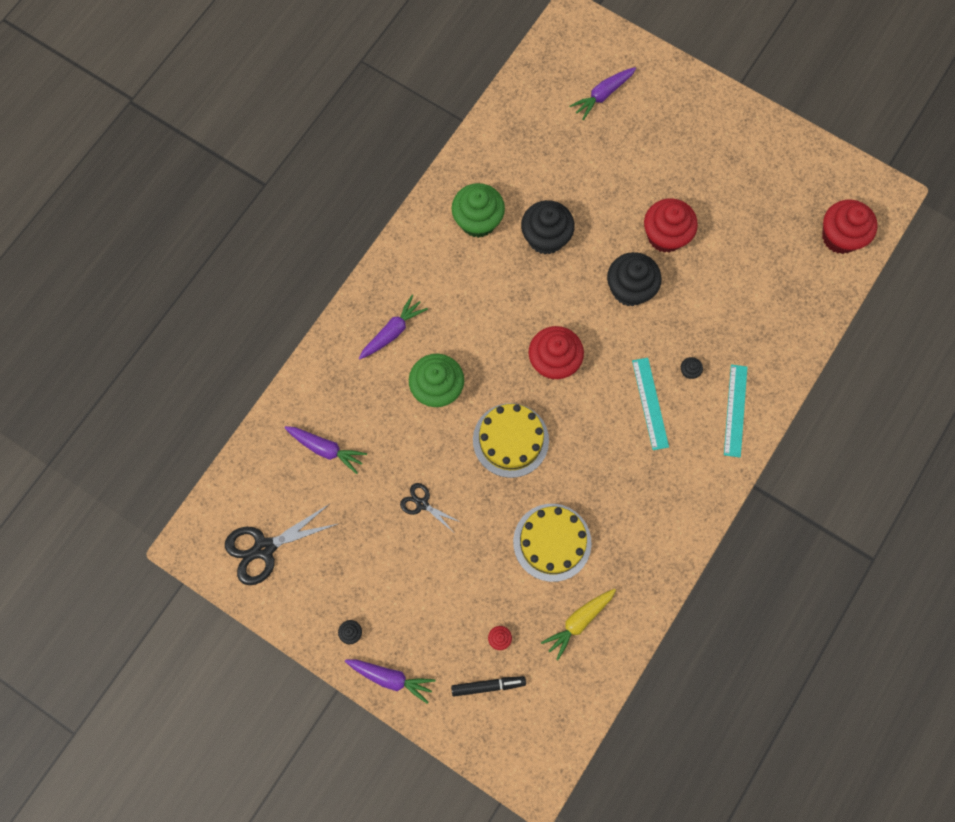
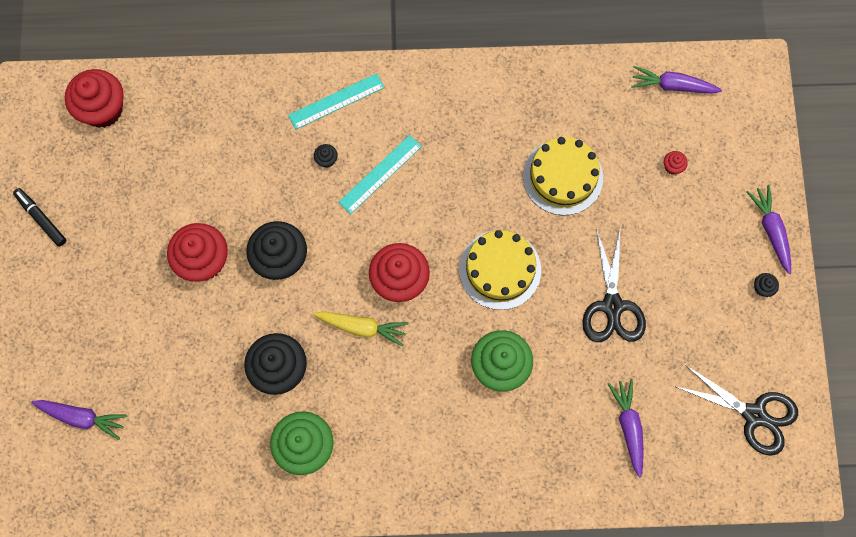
camera: 125 degrees left, 0 degrees up
(393, 331) = (475, 447): purple carrot -> purple carrot (672, 86)
(422, 504) = (612, 306): black scissors -> black scissors, size x1.78
(488, 685) = (715, 151): black marker -> black marker (41, 219)
(578, 622) = (611, 114): yellow carrot -> yellow carrot (363, 327)

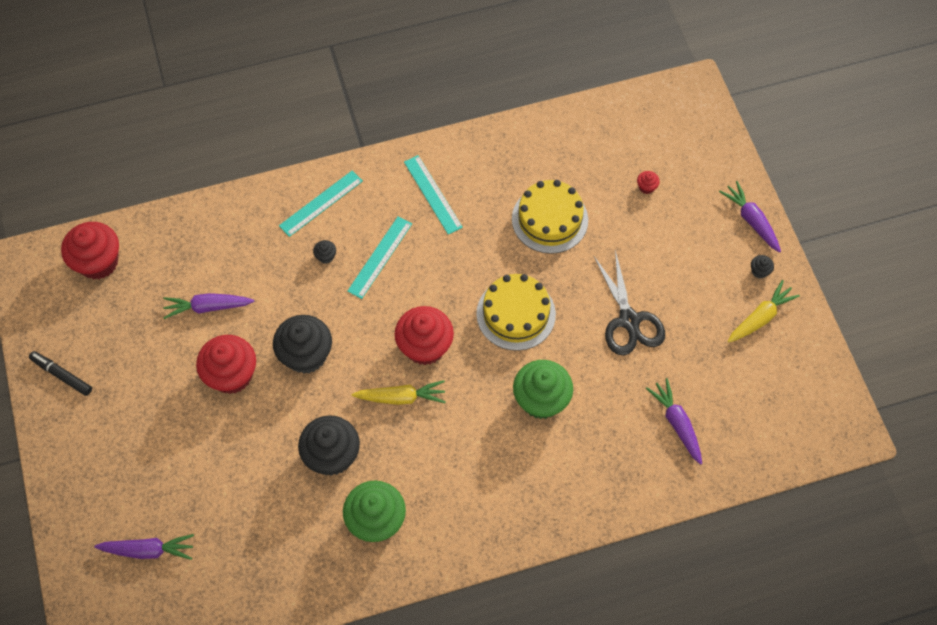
camera: 15 degrees left, 10 degrees down
(451, 119) = (433, 194): none -> turquoise ruler
(672, 86) = (625, 119): purple carrot -> purple carrot (207, 307)
(748, 337) = (760, 317): none -> yellow carrot
(754, 415) = (788, 383): black scissors -> none

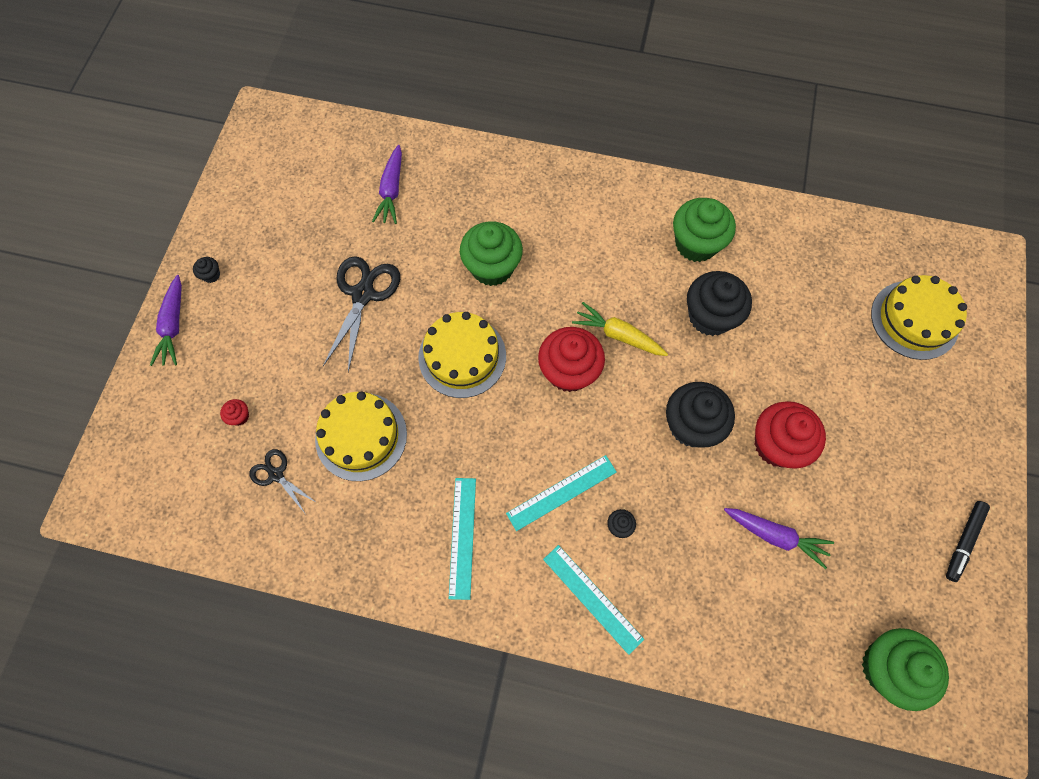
camera: 150 degrees left, 5 degrees up
(62, 375) = (963, 541): black marker -> black marker turned 60 degrees clockwise
(98, 262) = (887, 667): red cupcake -> green cupcake
(149, 550) = (914, 320): purple carrot -> yellow cake
(321, 203) = (592, 598): turquoise ruler -> turquoise ruler turned 60 degrees clockwise
(589, 166) = (276, 474): none -> black scissors
(760, 317) = (247, 236): yellow carrot -> none

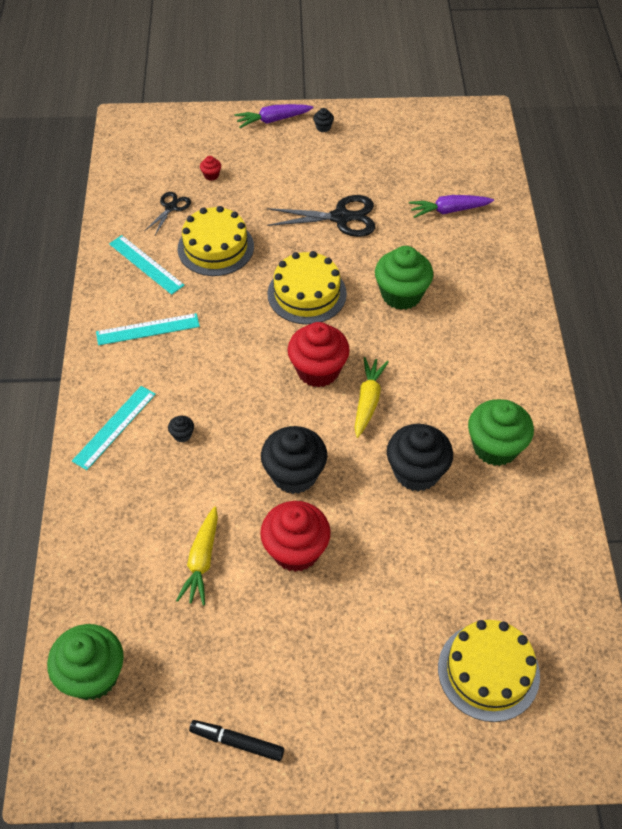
camera: 75 degrees right, 15 degrees down
(561, 492) = (202, 387): turquoise ruler -> turquoise ruler (146, 264)
(775, 536) = (202, 561): purple carrot -> yellow carrot

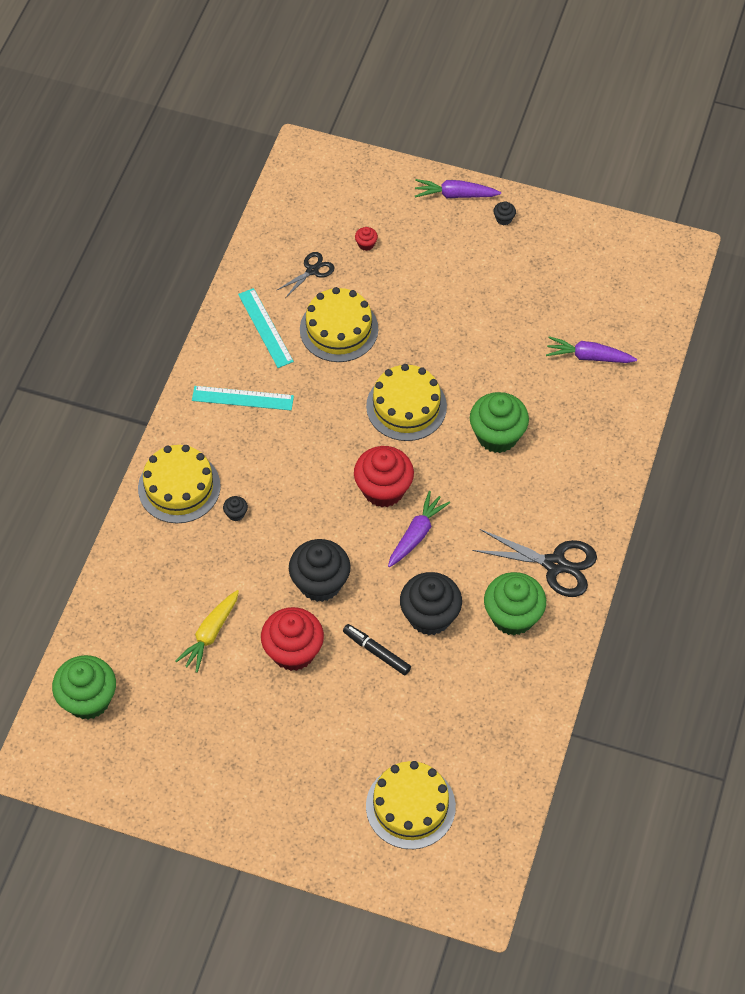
camera: 20 degrees right, 5 degrees up
(114, 427) = (179, 487): turquoise ruler -> yellow cake
(237, 742) = (183, 791): black marker -> black marker (376, 652)
(341, 217) = (476, 332): black scissors -> black scissors (555, 564)
(368, 400) = (416, 534): yellow carrot -> purple carrot

